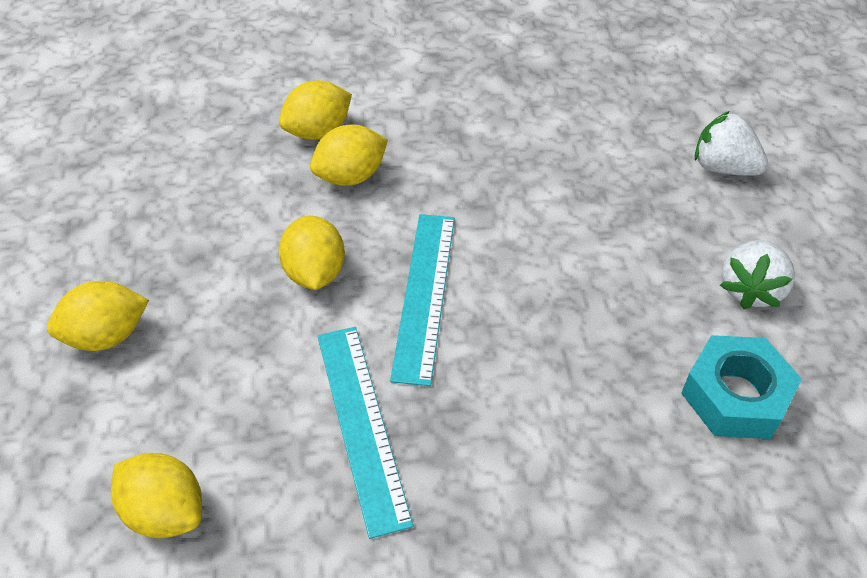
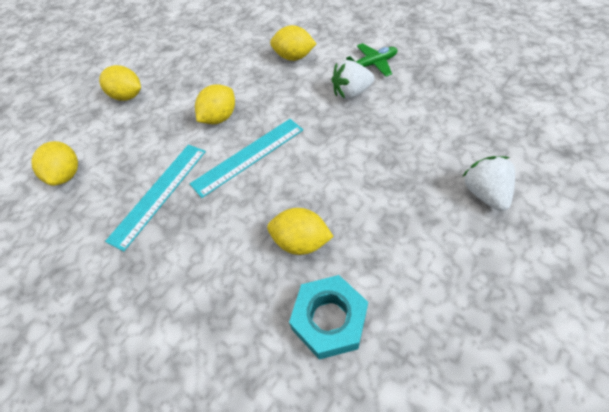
camera: 50 degrees right, 5 degrees up
(351, 176) = (283, 84): yellow lemon -> yellow lemon (301, 242)
(439, 88) = (372, 64): none -> green plane
(750, 289) = (413, 271): white strawberry -> white strawberry (351, 93)

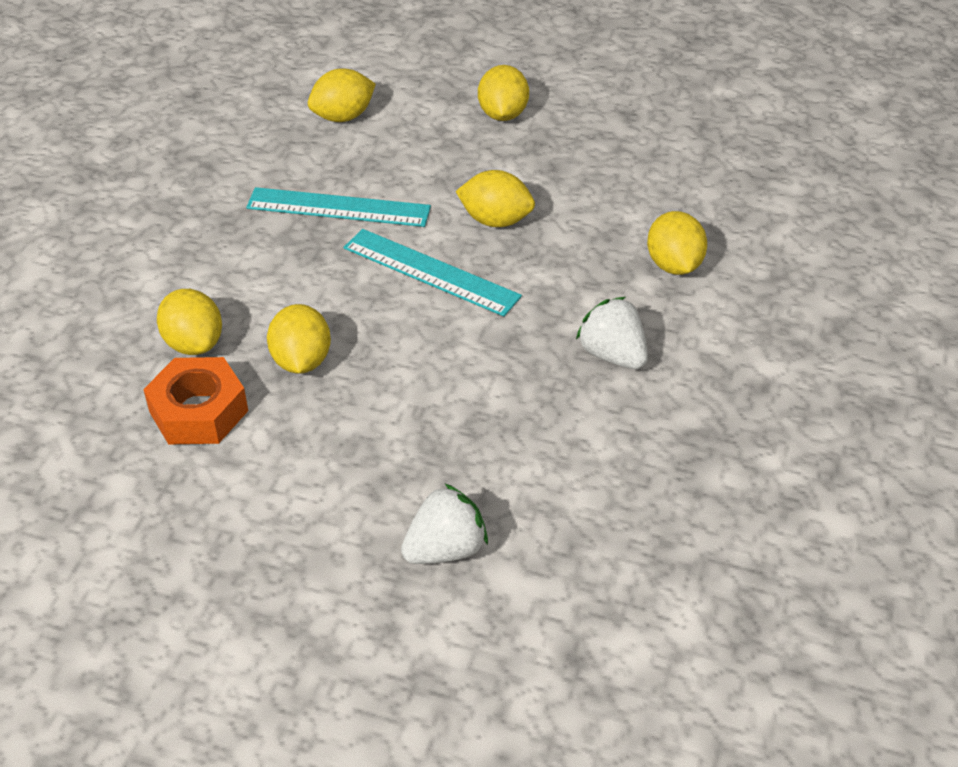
camera: 65 degrees right, 10 degrees down
(254, 312) = (194, 343): none -> yellow lemon
(329, 320) = (199, 411): turquoise nut -> orange nut
(372, 64) = (700, 368): green plane -> none

